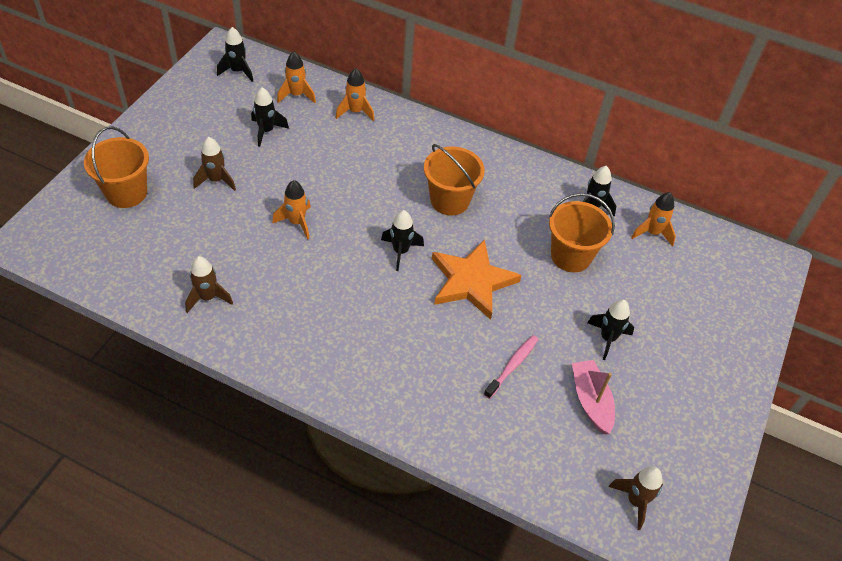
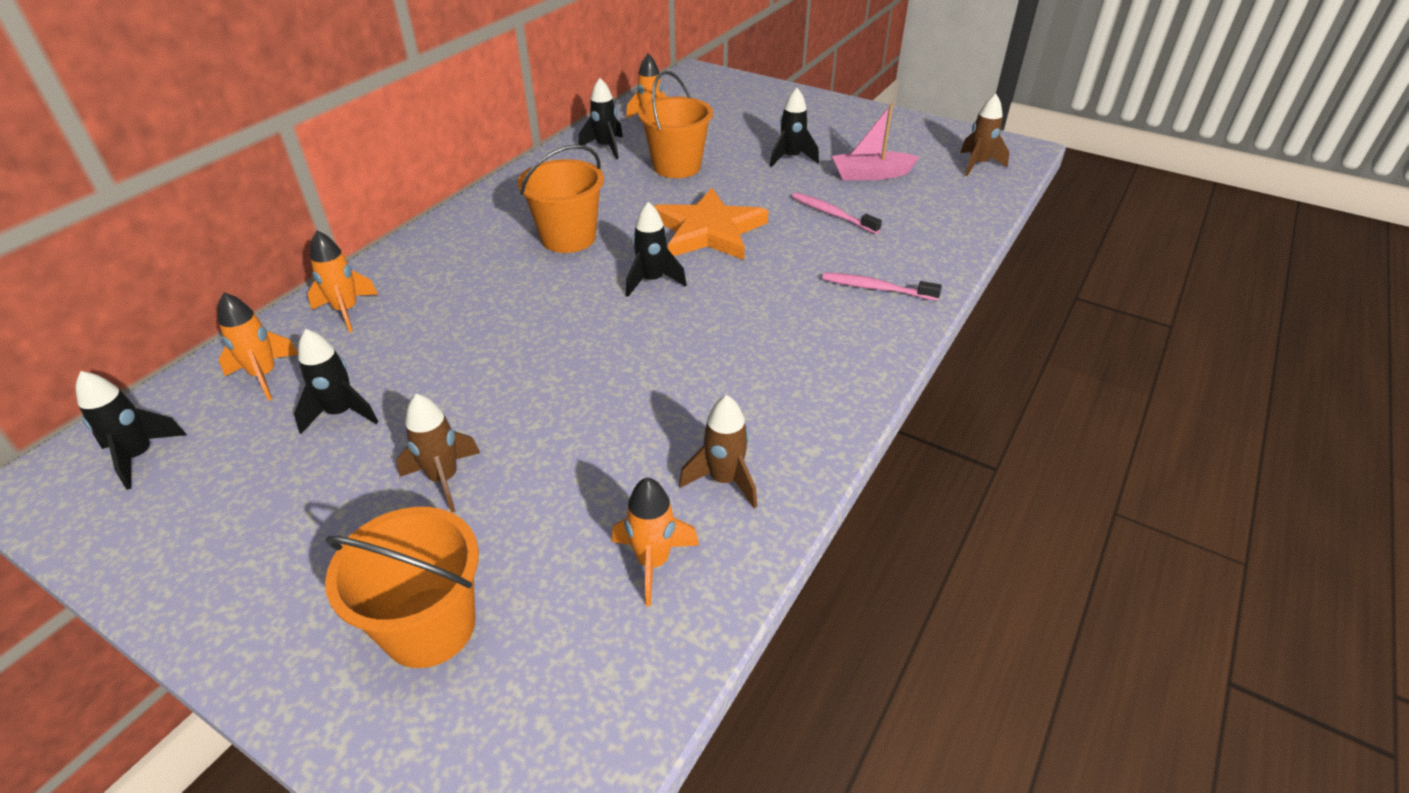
camera: 80 degrees left, 10 degrees down
(297, 222) = (576, 377): orange rocket -> orange rocket (653, 562)
(404, 390) = (876, 288): none -> pink toothbrush

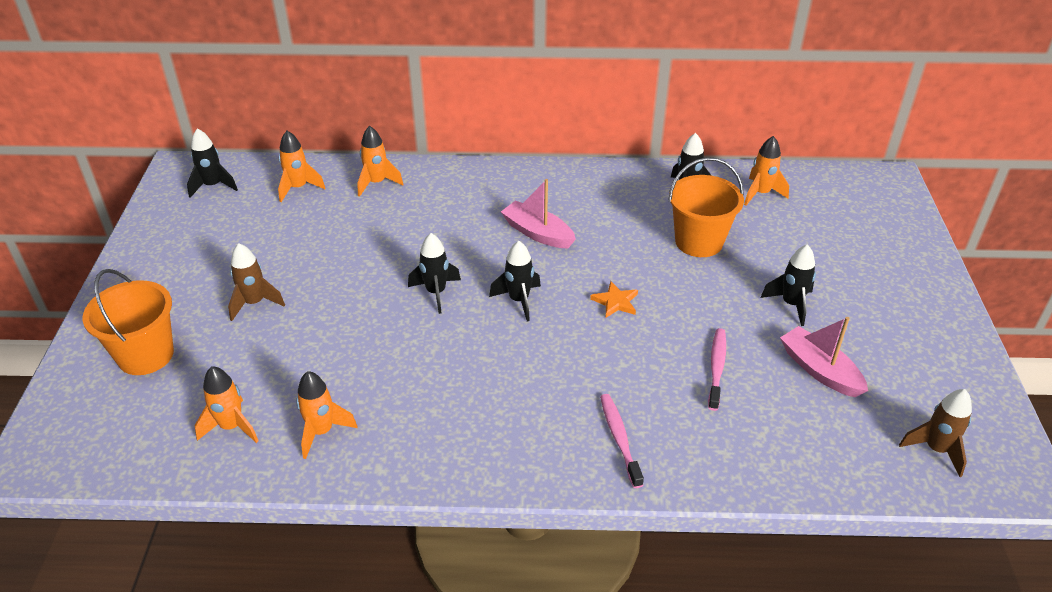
camera: 60 degrees right, 0 degrees up
(341, 413) = (285, 234): black rocket -> black rocket (436, 292)
(568, 238) = (538, 233): orange bucket -> pink boat
(709, 231) = (615, 302): orange star -> orange star, size x0.44
(724, 480) = (321, 432): brown rocket -> orange rocket

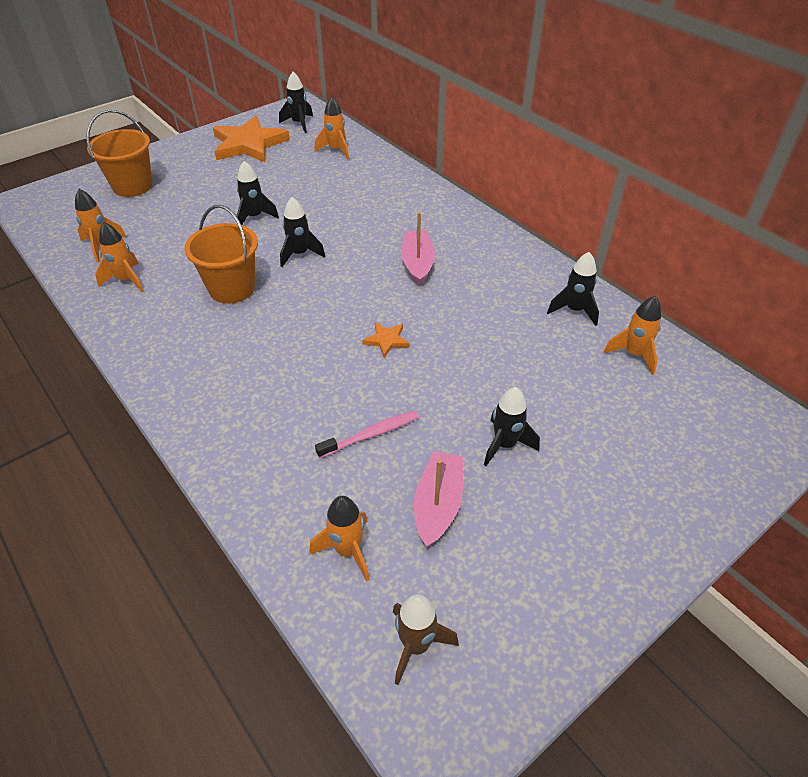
camera: 50 degrees right, 5 degrees up
(197, 236) = (249, 144): none -> orange star
(254, 303) = (213, 195): brown rocket -> none
(377, 183) = (380, 173): orange rocket -> orange rocket (347, 550)
(519, 300) = (333, 293): black rocket -> black rocket (254, 217)
(619, 439) = (237, 418): pink toothbrush -> none
(699, 242) = (516, 349): orange bucket -> orange bucket (232, 288)

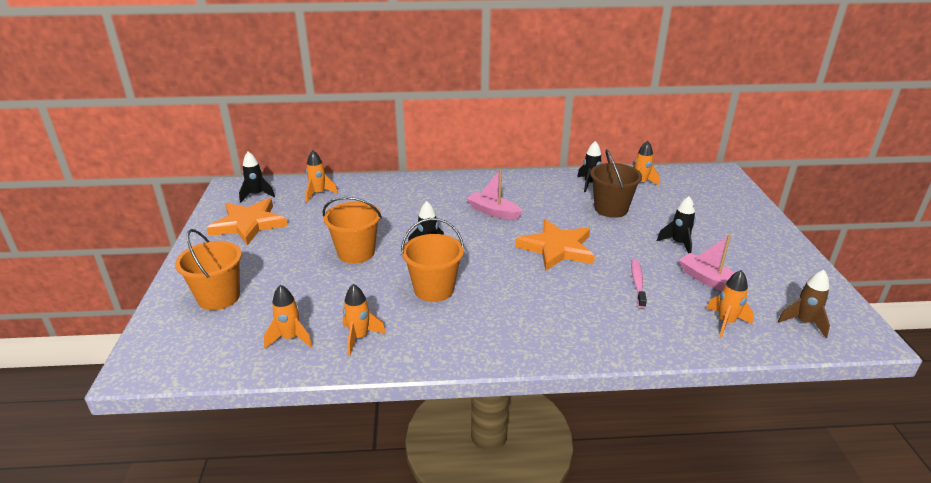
camera: 55 degrees left, 15 degrees down
(254, 217) = (356, 253): black rocket -> orange bucket
(386, 340) = (557, 248): orange star -> orange star, size x2.30
(529, 351) = (611, 209): none -> brown bucket

